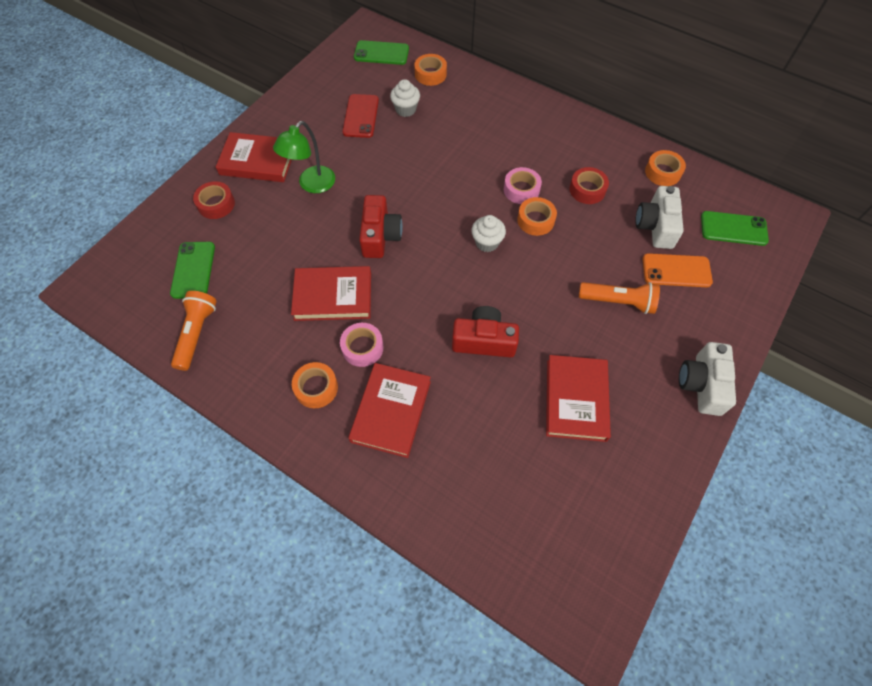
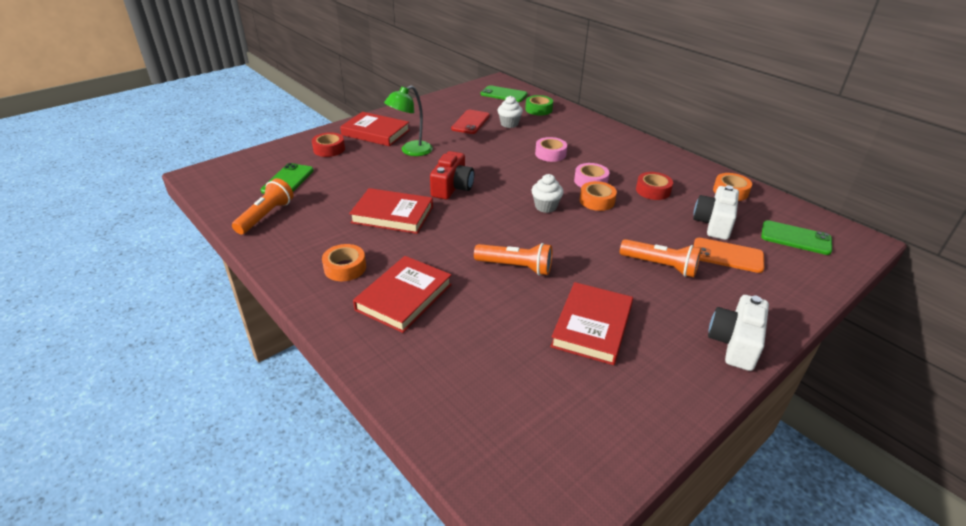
camera: 15 degrees right, 25 degrees down
(362, 347) = (400, 250): pink tape -> pink tape (550, 154)
(430, 74) = (538, 109): orange tape -> green tape
(484, 340) = (515, 267): red camera -> orange flashlight

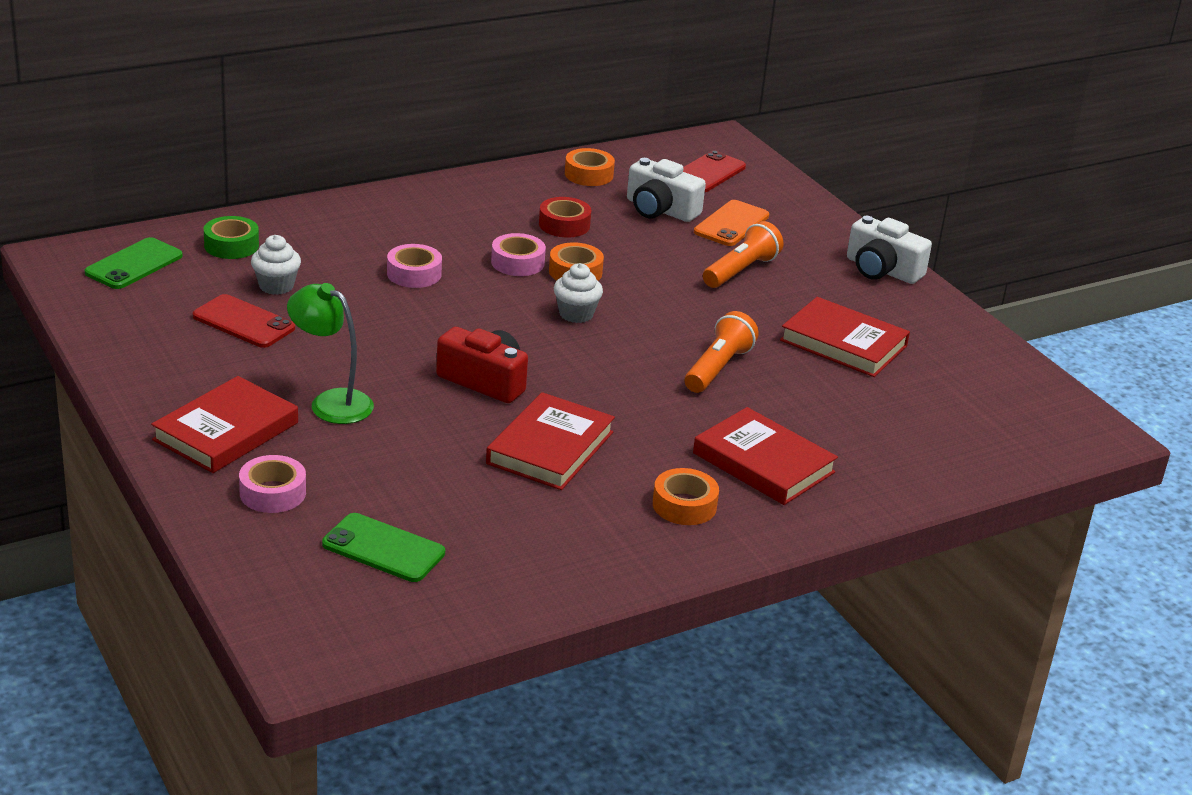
camera: 80 degrees left, 5 degrees down
(266, 216) = (507, 577): orange flashlight -> none
(329, 149) = (272, 493): red tape -> pink tape
(411, 151) = (331, 402): green lamp -> green lamp turned 150 degrees clockwise
(795, 238) = (708, 173): green phone -> red phone

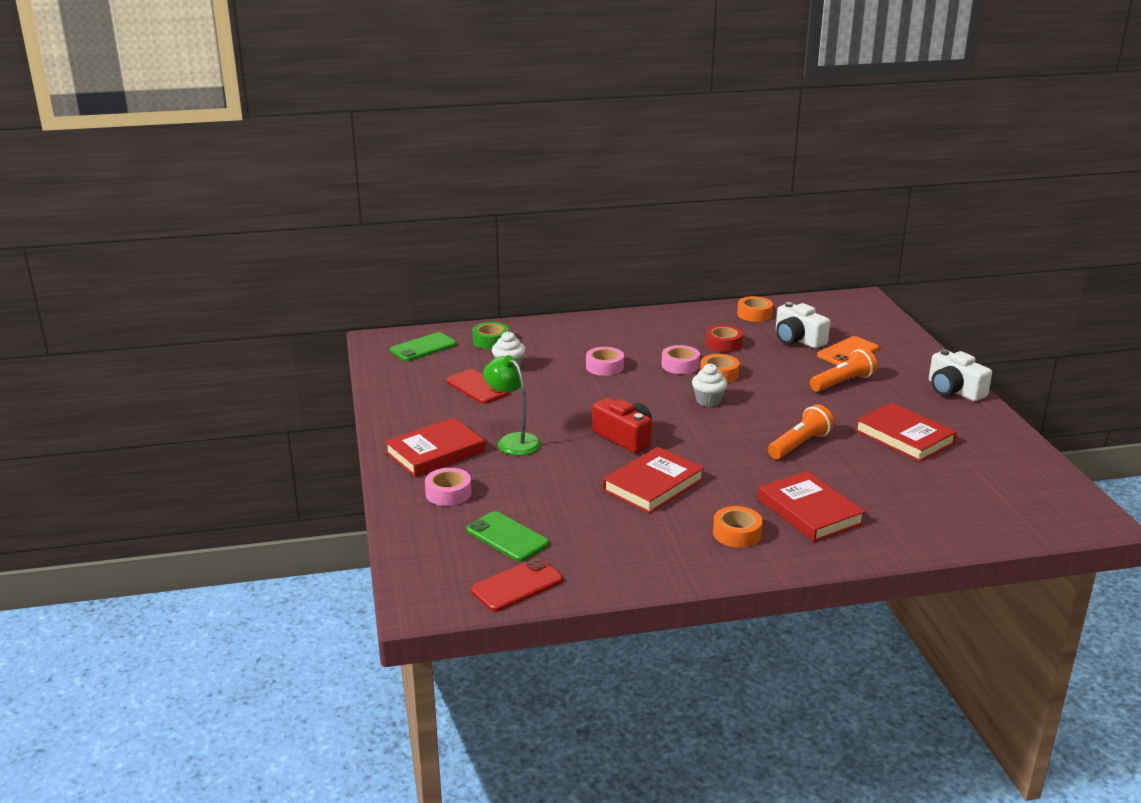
camera: 20 degrees right, 5 degrees down
(708, 173) = (843, 318): red phone -> red phone (517, 585)

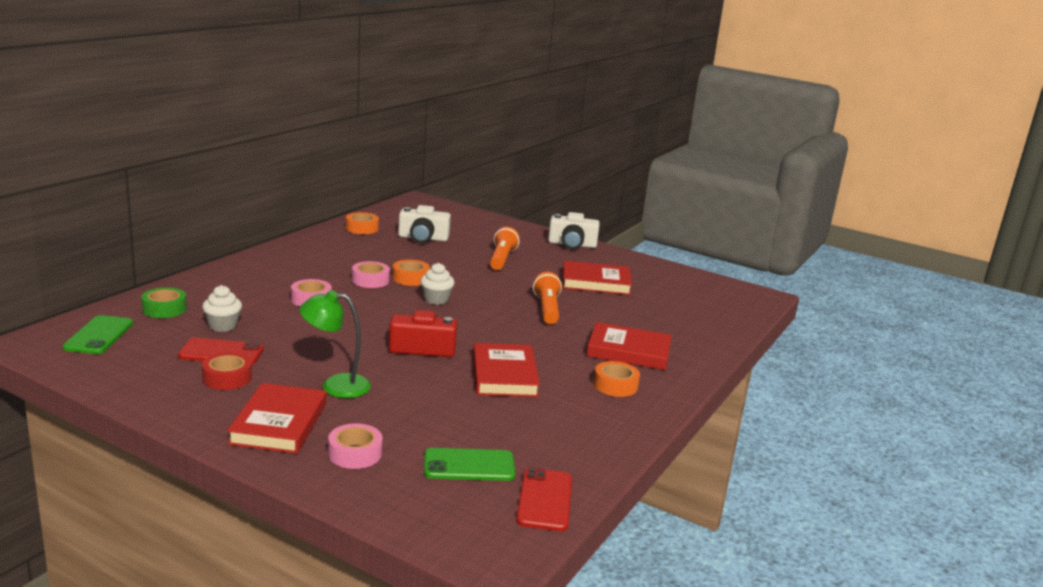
camera: 50 degrees left, 5 degrees down
(723, 344) = (376, 256): red tape -> red tape (227, 378)
(847, 352) = (470, 238): orange phone -> none

